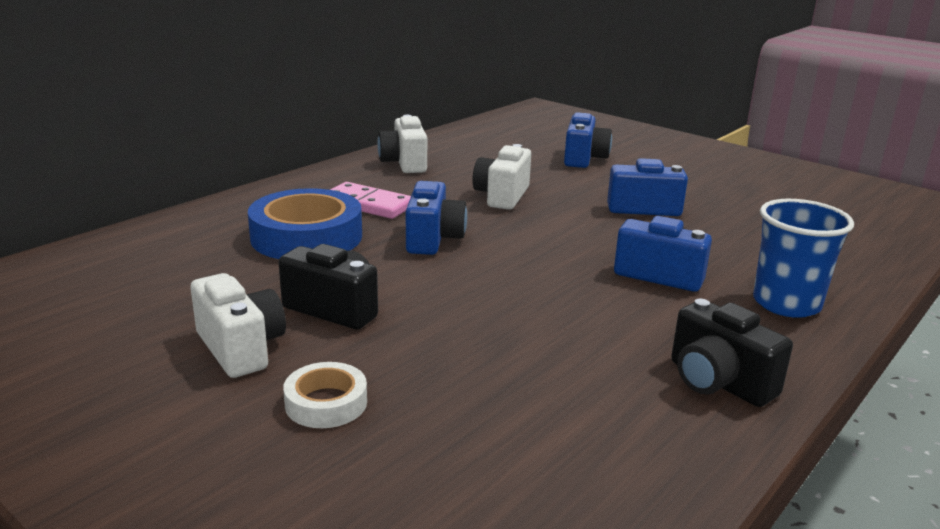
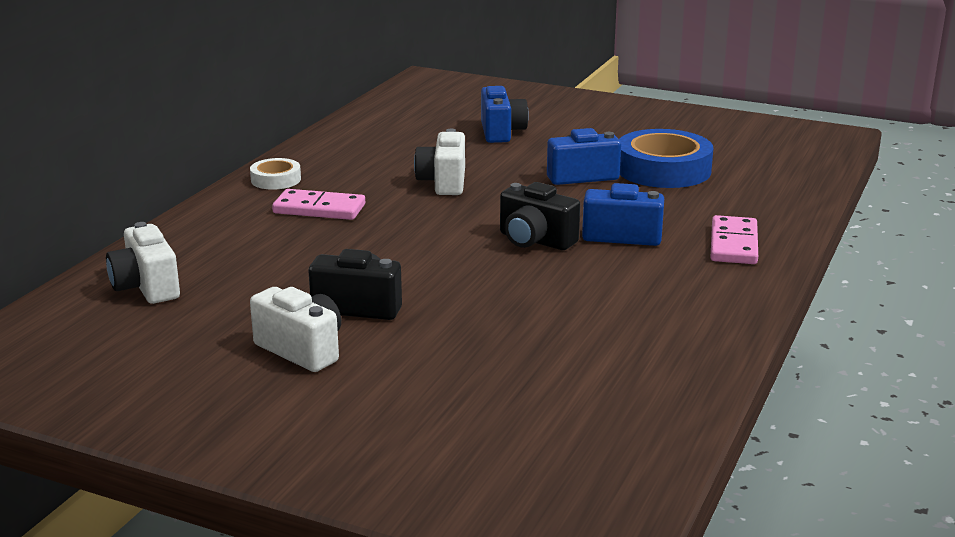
camera: 15 degrees left, 0 degrees up
(306, 237) = (283, 248): blue tape -> blue tape (663, 169)
(326, 403) = (406, 376): white tape -> white tape (276, 180)
(404, 163) = (324, 161): white camera -> white camera (146, 287)
(433, 239) = (404, 233): blue camera -> none
(718, 382) = (700, 312): black camera -> black camera (535, 241)
(786, 304) = (733, 244): blue cup -> pink domino

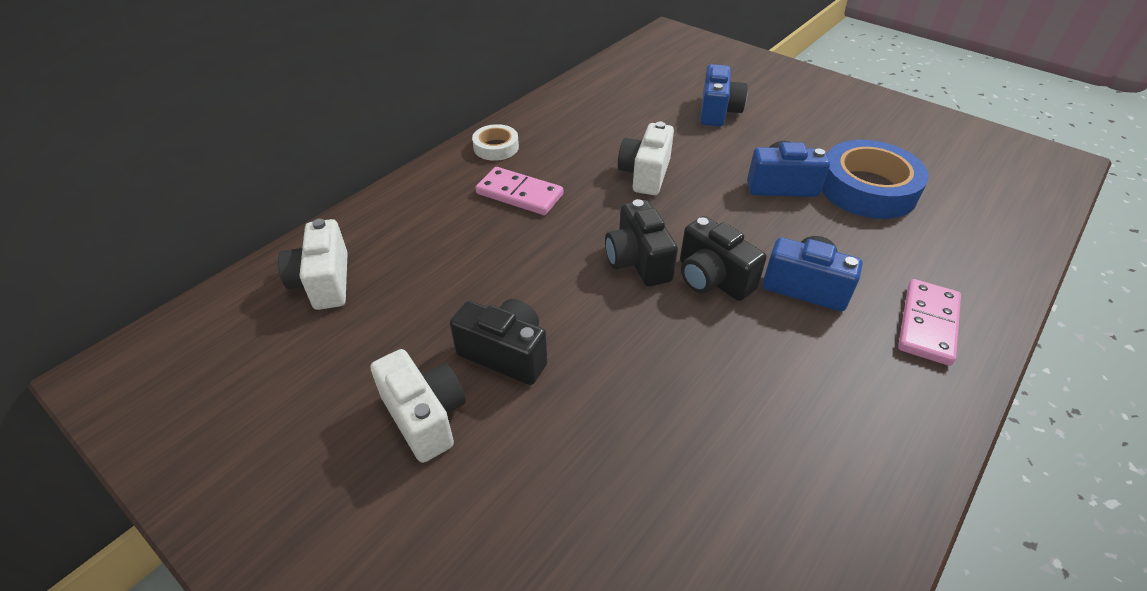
camera: 15 degrees right, 20 degrees up
(460, 238) = (638, 261): none -> black camera

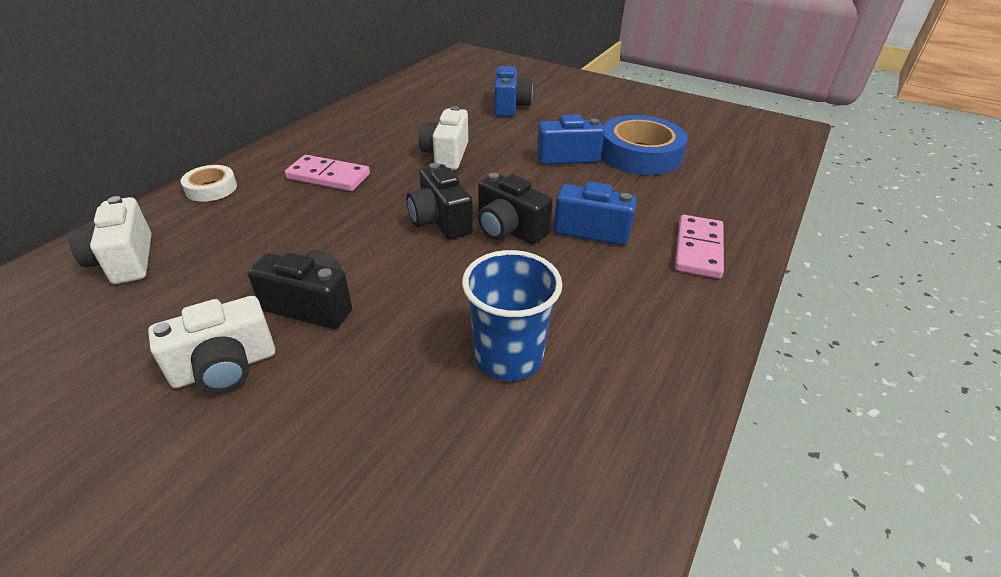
camera: 10 degrees left, 5 degrees down
(425, 417) = (225, 367): white camera -> white camera turned 105 degrees clockwise
(496, 147) = (307, 142): white tape -> white tape (211, 188)
(707, 438) = (508, 357): none -> blue cup

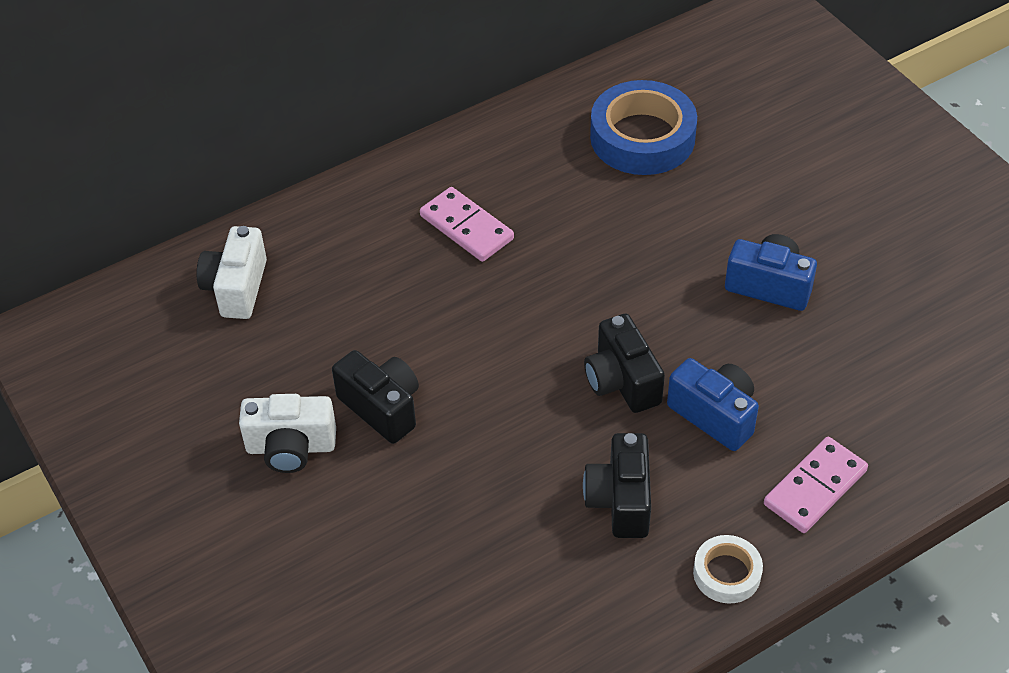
camera: 30 degrees right, 10 degrees up
(211, 188) = (338, 206): white tape -> white tape (727, 573)
(440, 221) = (555, 342): black camera -> black camera (620, 500)
(446, 155) = (619, 233): white camera -> none
(508, 357) = (528, 533): blue cup -> none
(510, 106) = (759, 160): blue camera -> none
(640, 154) = (870, 314): blue tape -> blue tape (642, 137)

